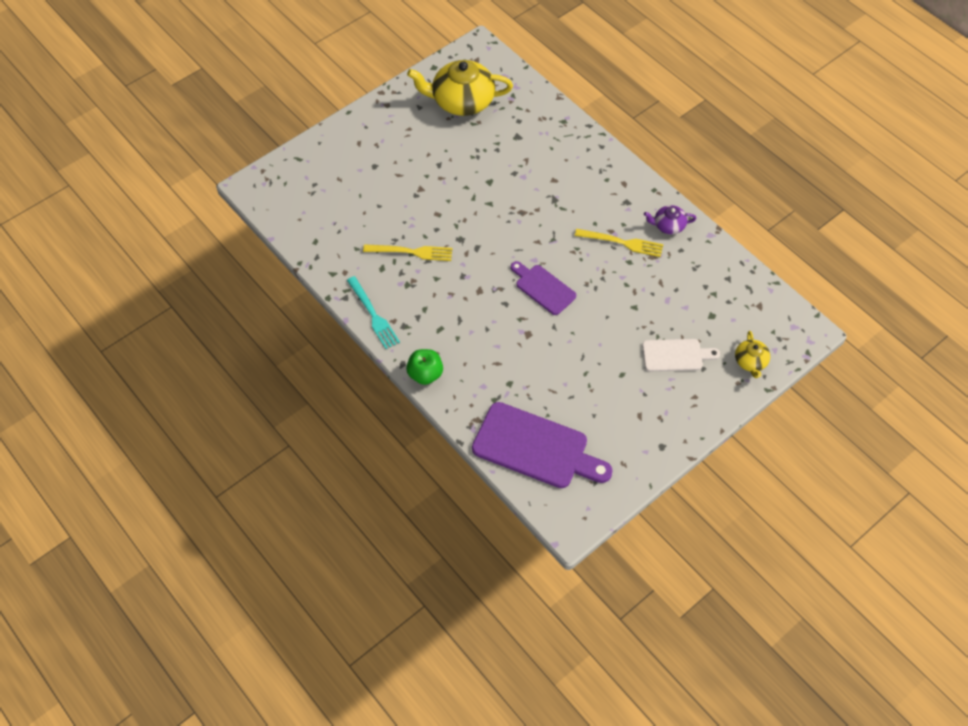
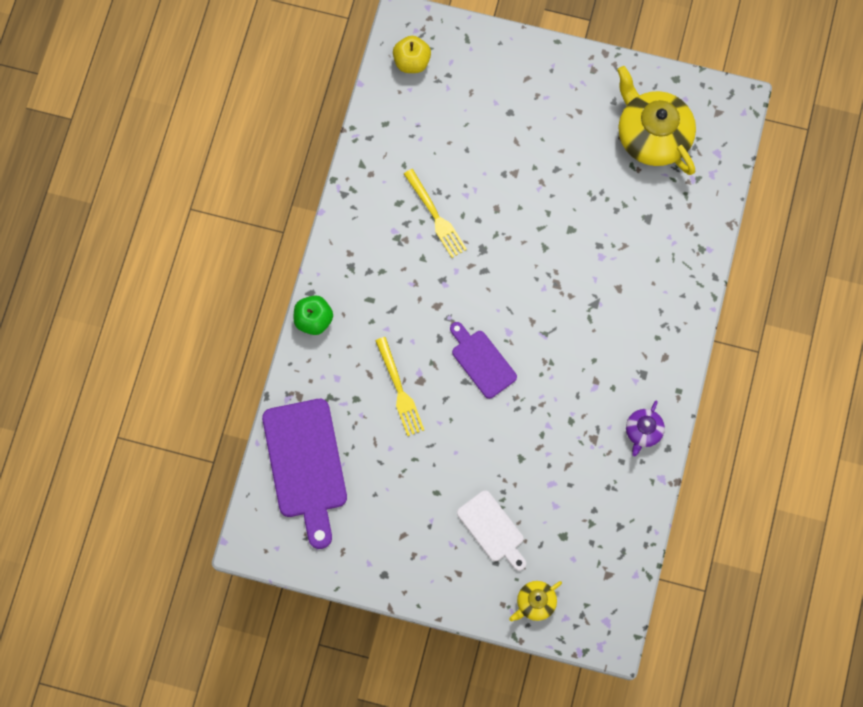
camera: 55 degrees right, 15 degrees up
(284, 199) = (412, 62): none -> yellow apple
(374, 315) = (343, 232): turquoise fork -> none
(543, 288) = (482, 361): purple cutting board -> purple cutting board turned 45 degrees counterclockwise
(623, 243) = (589, 401): yellow fork -> yellow fork (400, 391)
(668, 225) = (643, 431): purple teapot -> purple teapot turned 120 degrees counterclockwise

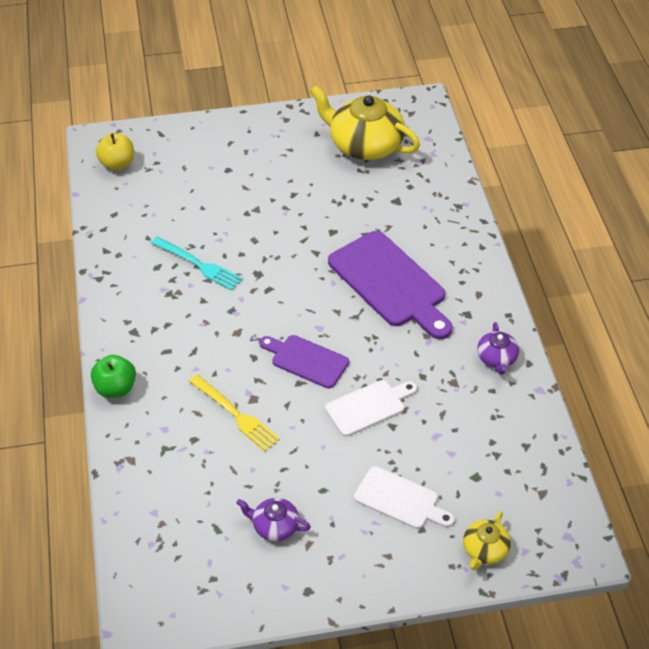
camera: 25 degrees left, 25 degrees down
(305, 465) = (168, 520): purple cutting board -> purple cutting board (390, 283)
(384, 508) = (274, 526): none -> purple teapot
(436, 217) = (199, 265): yellow fork -> turquoise fork
(510, 431) = (368, 407): none -> white cutting board

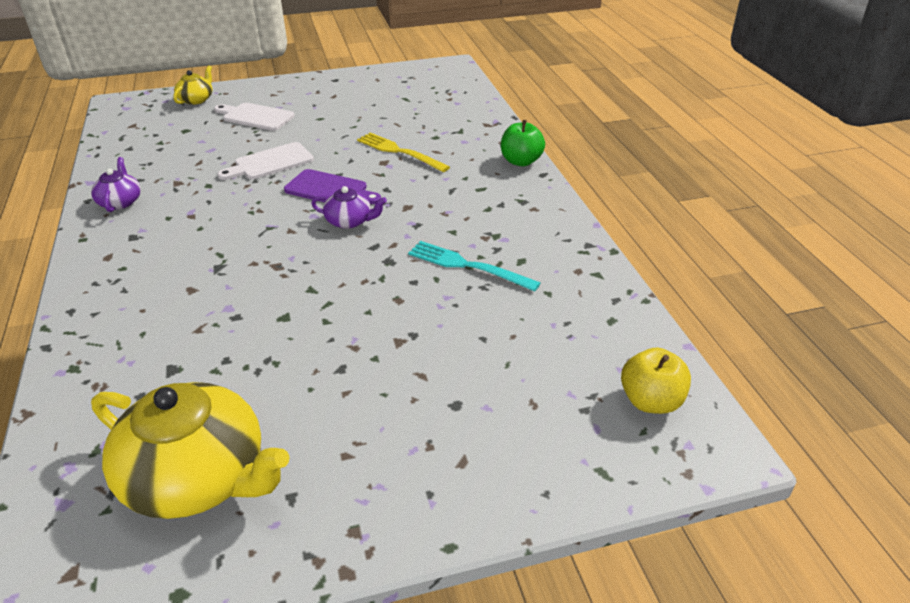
camera: 175 degrees right, 10 degrees down
(274, 526) = (360, 101): purple teapot -> purple teapot (350, 221)
(390, 283) = (217, 261): purple cutting board -> none

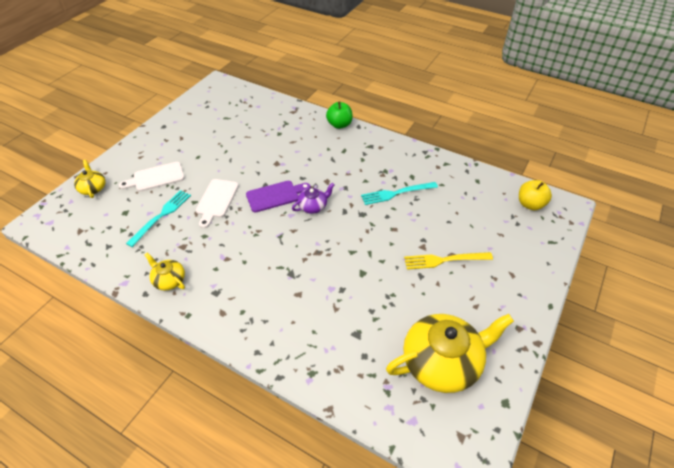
camera: 45 degrees left, 10 degrees up
(120, 202) = (169, 280): purple teapot -> yellow teapot
(206, 148) = (162, 215): none -> turquoise fork
(398, 151) = (274, 153): yellow fork -> yellow fork (443, 260)

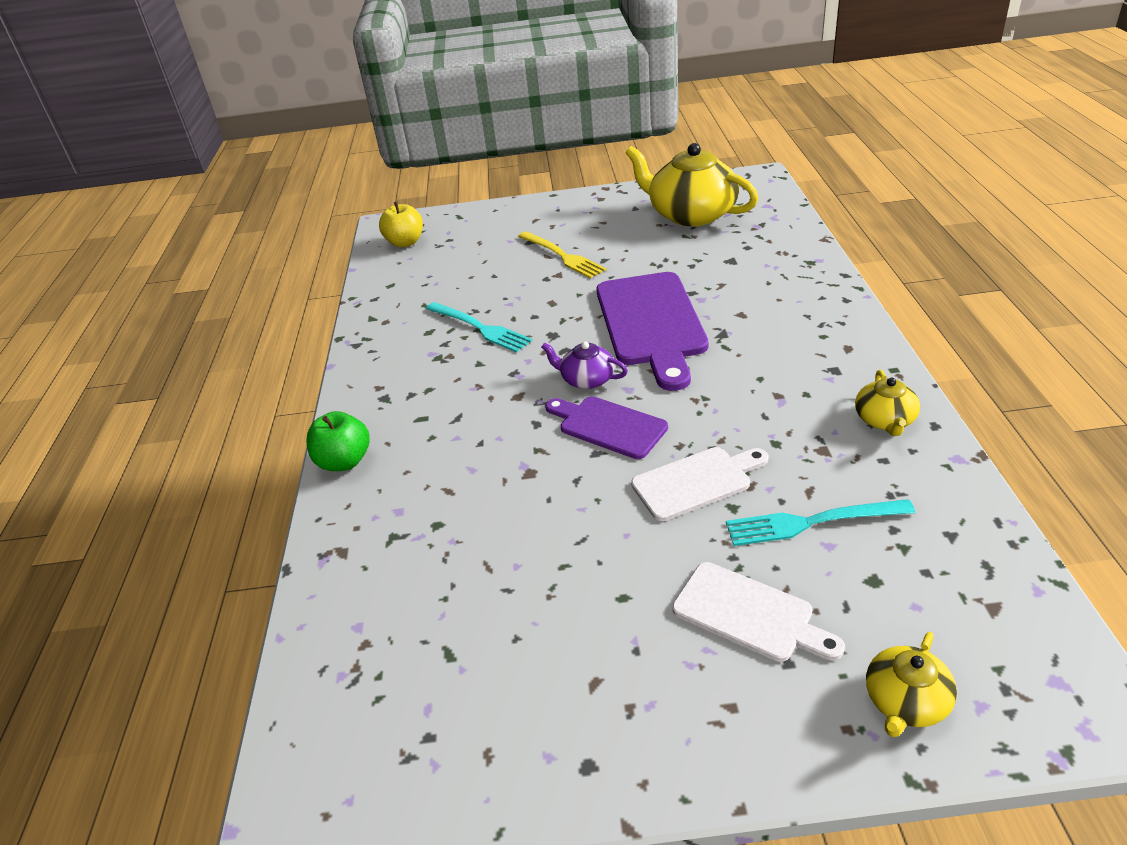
camera: 120 degrees left, 10 degrees down
(331, 253) = (651, 323): none -> purple cutting board

